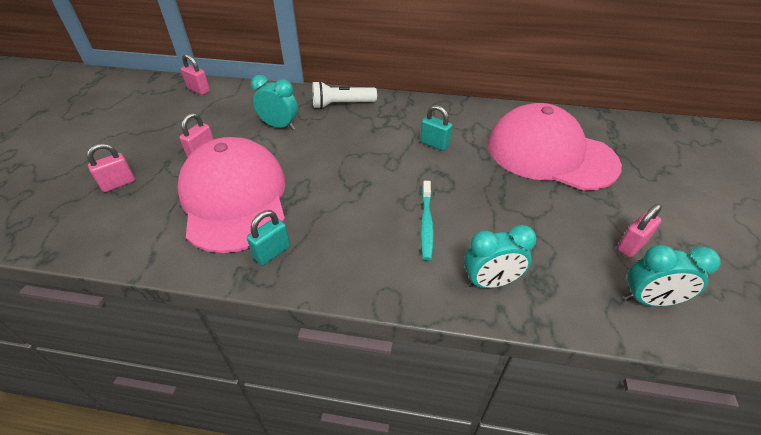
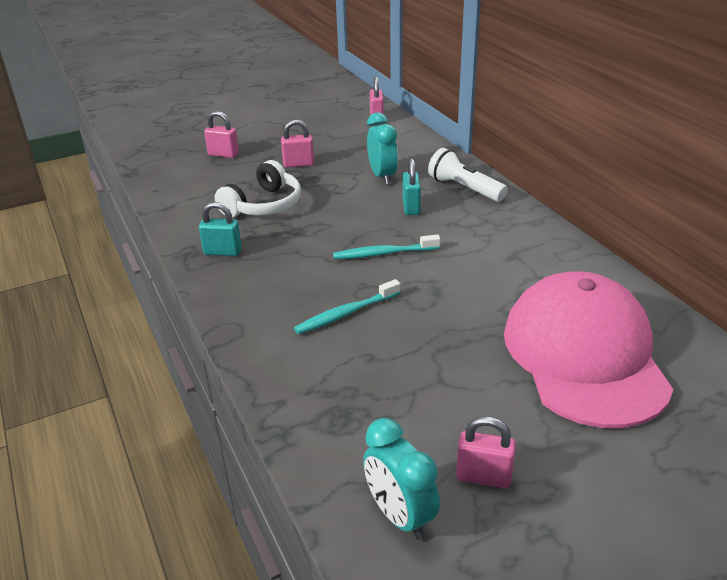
camera: 55 degrees right, 10 degrees down
(234, 198) = (263, 205): pink cap -> white headphones
(374, 173) = (383, 253): none -> turquoise toothbrush
(434, 144) = (480, 268): turquoise padlock -> turquoise padlock (411, 207)
(490, 282) = (308, 384): turquoise clock -> none

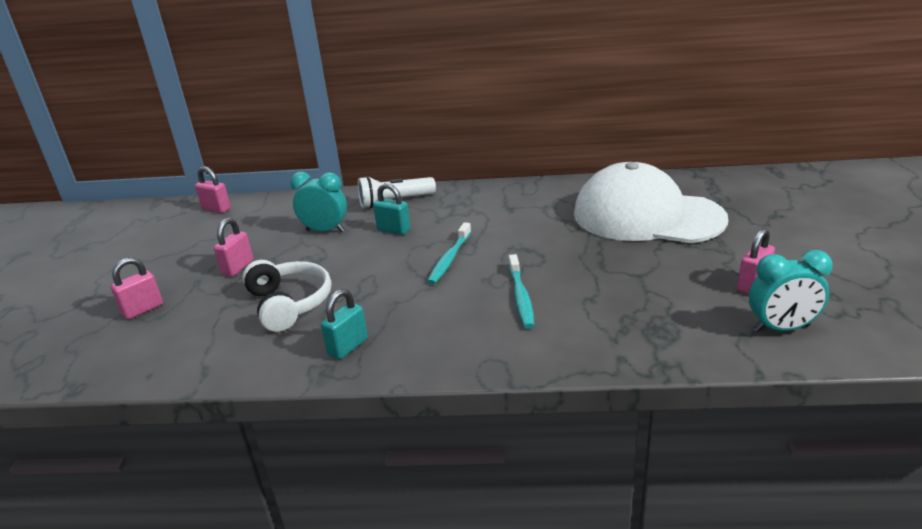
camera: 60 degrees left, 5 degrees down
(584, 355) = (647, 216): pink cap -> white cap

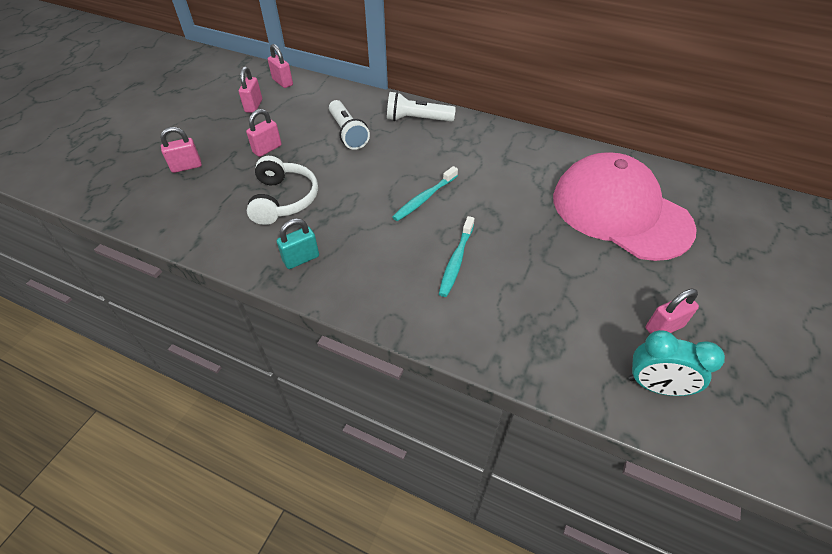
camera: 20 degrees right, 20 degrees up
(194, 237) = (253, 106): none -> pink padlock
(325, 231) = (347, 133): turquoise clock -> white flashlight
(393, 230) = (399, 151): turquoise padlock -> none
(647, 216) = (620, 212): white cap -> pink cap

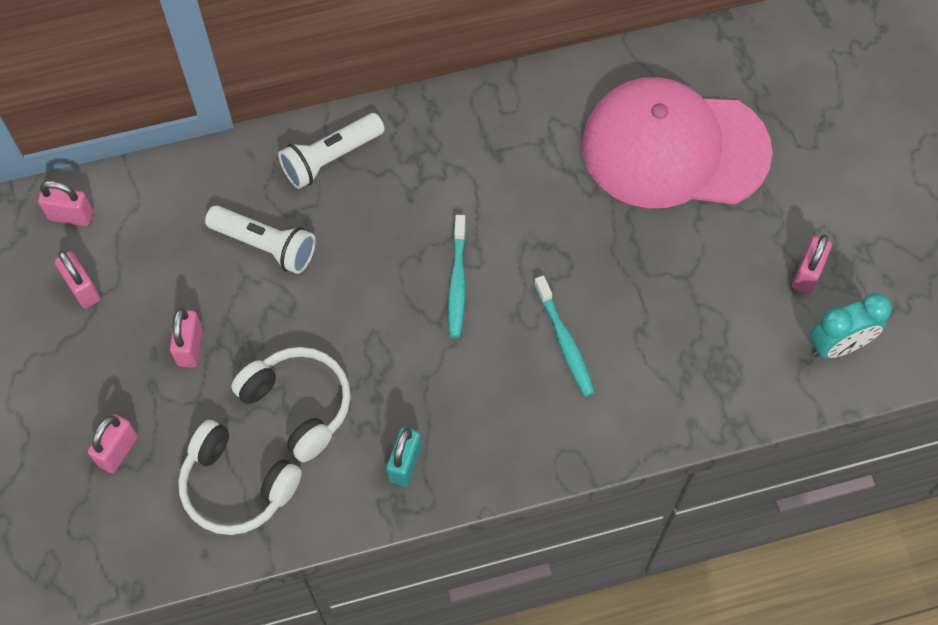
camera: 40 degrees left, 15 degrees up
(213, 213) = (237, 486): none -> white headphones

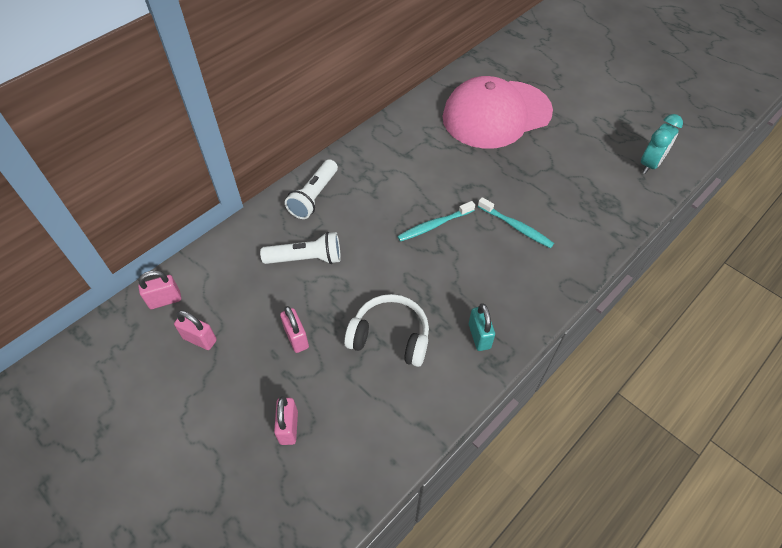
camera: 30 degrees left, 10 degrees down
(237, 486) = (385, 406): white headphones -> none
(457, 282) = (434, 225): turquoise toothbrush -> turquoise toothbrush turned 90 degrees clockwise
(807, 274) = (607, 140): pink padlock -> none

